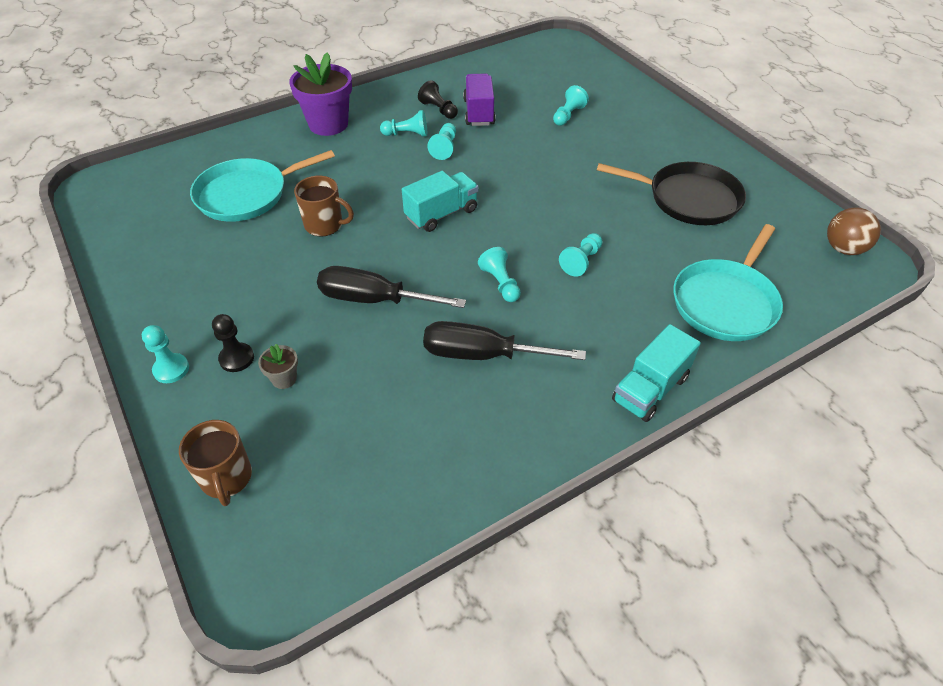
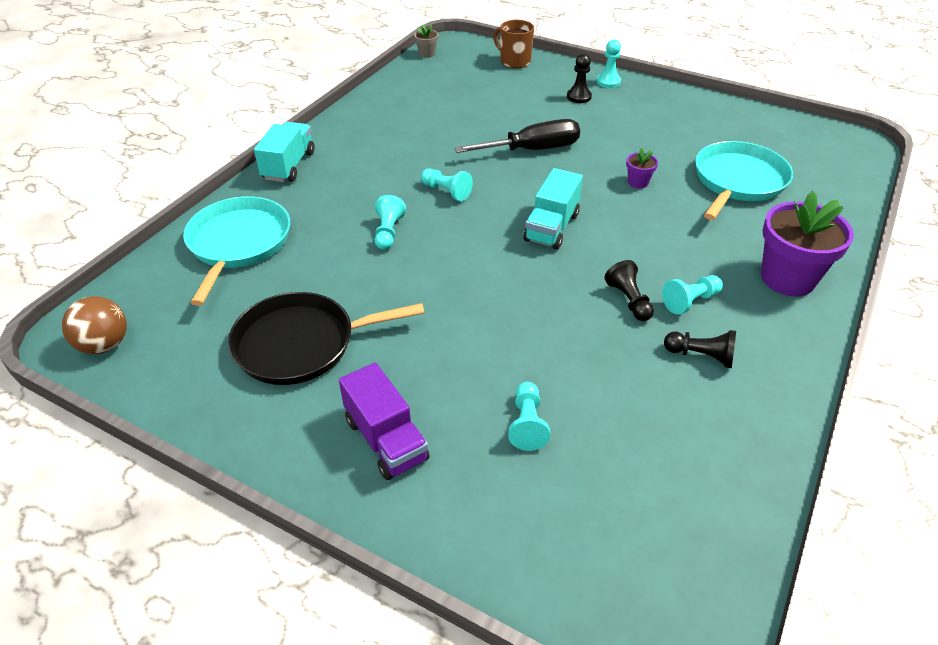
camera: 150 degrees right, 5 degrees down
(284, 379) = (537, 98): grey flower pot -> grey flower pot (427, 54)
(325, 225) = (638, 182): brown mug -> purple flower pot
(444, 148) = (629, 300): turquoise pawn -> black pawn
(479, 112) = (648, 374): purple truck -> purple truck (386, 440)
(482, 355) = (422, 146): black screwdriver -> none

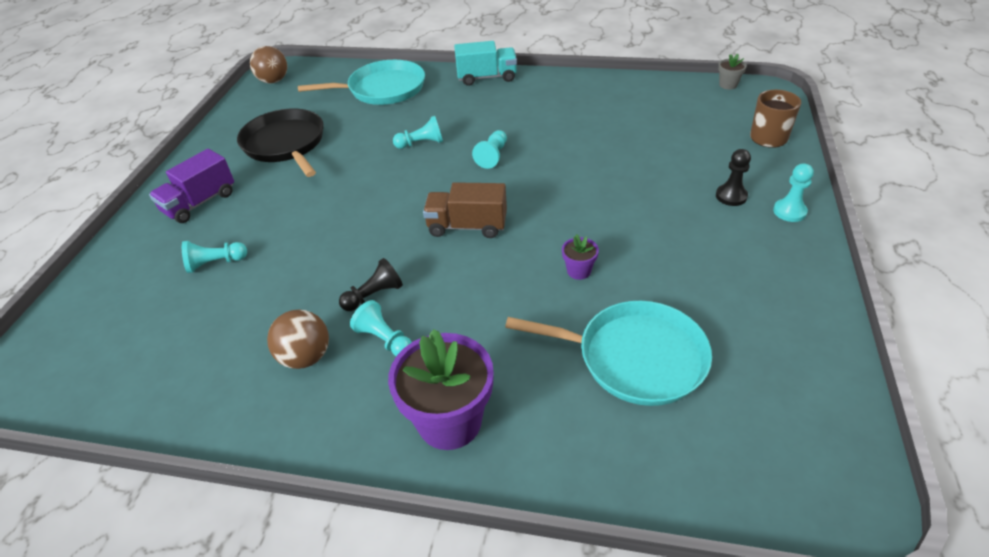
camera: 75 degrees right, 0 degrees up
(532, 150) = (594, 187): black screwdriver -> none
(551, 227) = (467, 226): turquoise truck -> brown truck
(701, 356) = (306, 357): black pawn -> brown ball

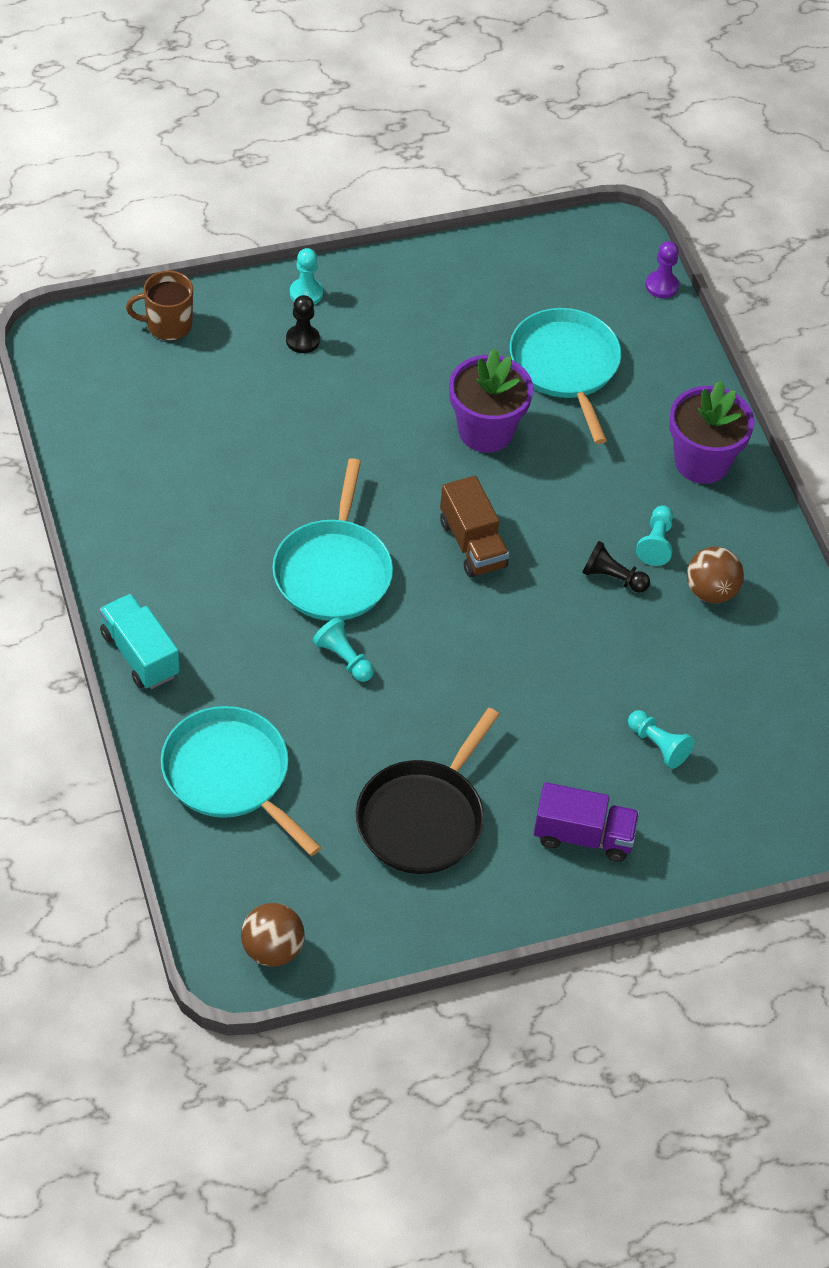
camera: 125 degrees left, 10 degrees up
(492, 156) = (333, 571): turquoise pawn -> turquoise pan
(579, 271) = (485, 431): purple flower pot -> purple flower pot, size x2.22
(728, 85) = (51, 379): grey flower pot -> none
(737, 510) = (661, 286): none -> purple pawn

